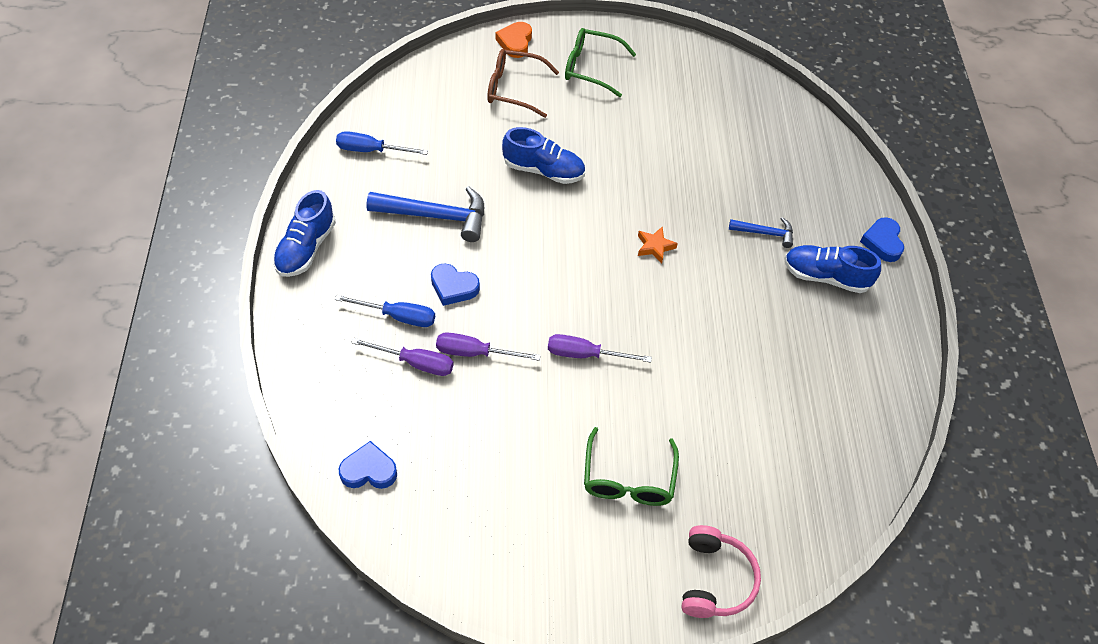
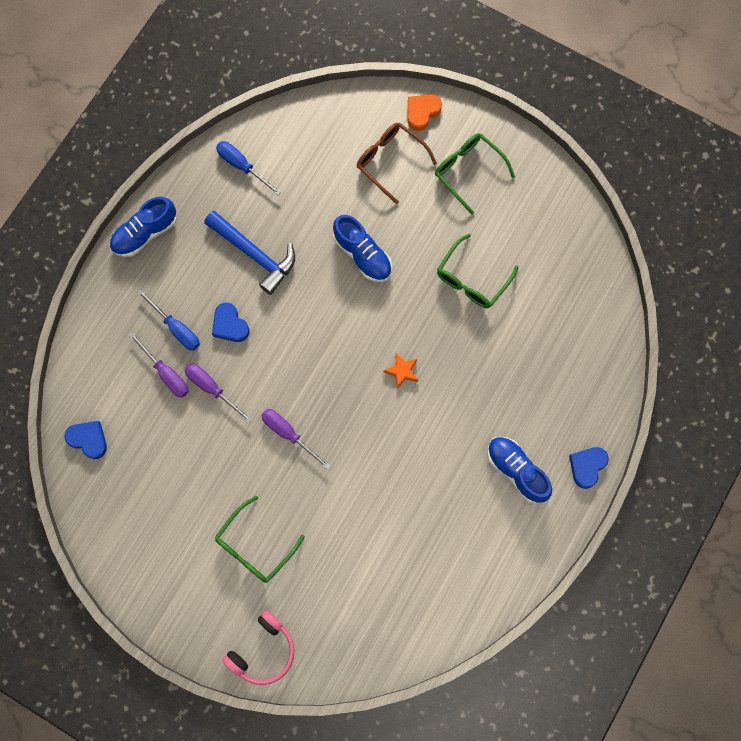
camera: 35 degrees right, 20 degrees up
(660, 145) = (472, 279): none -> green glasses
(765, 233) = (498, 406): blue hammer -> none

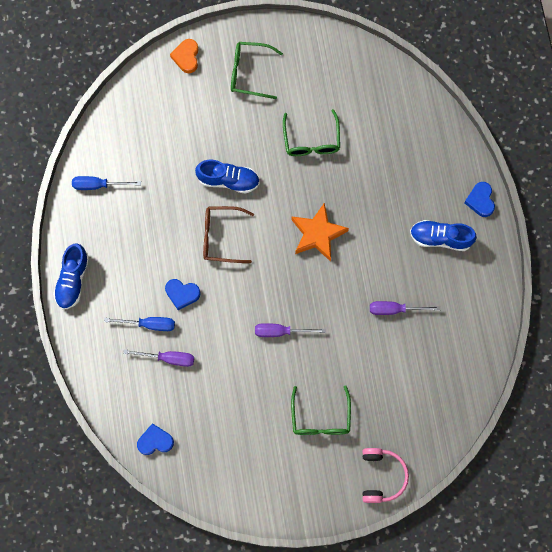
camera: 40 degrees left, 0 degrees up
(212, 388) = (206, 343): purple screwdriver -> purple screwdriver (395, 309)
(254, 254) = (158, 236): blue hammer -> none
(390, 161) = (193, 105): brown glasses -> brown glasses (221, 237)
(402, 371) = (317, 234): orange star -> orange star, size x1.98

